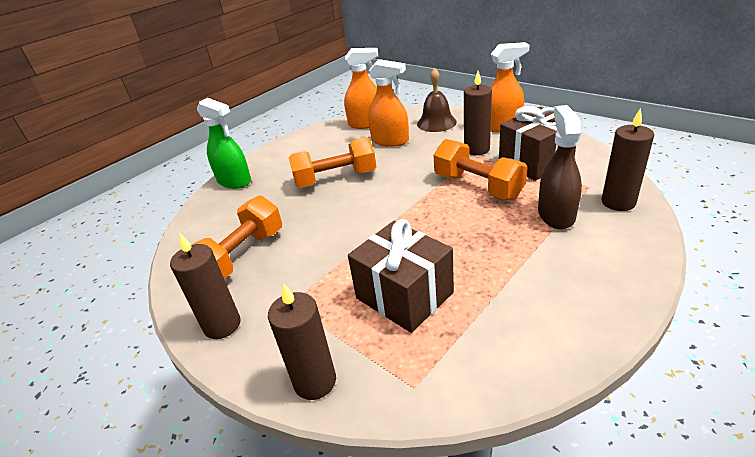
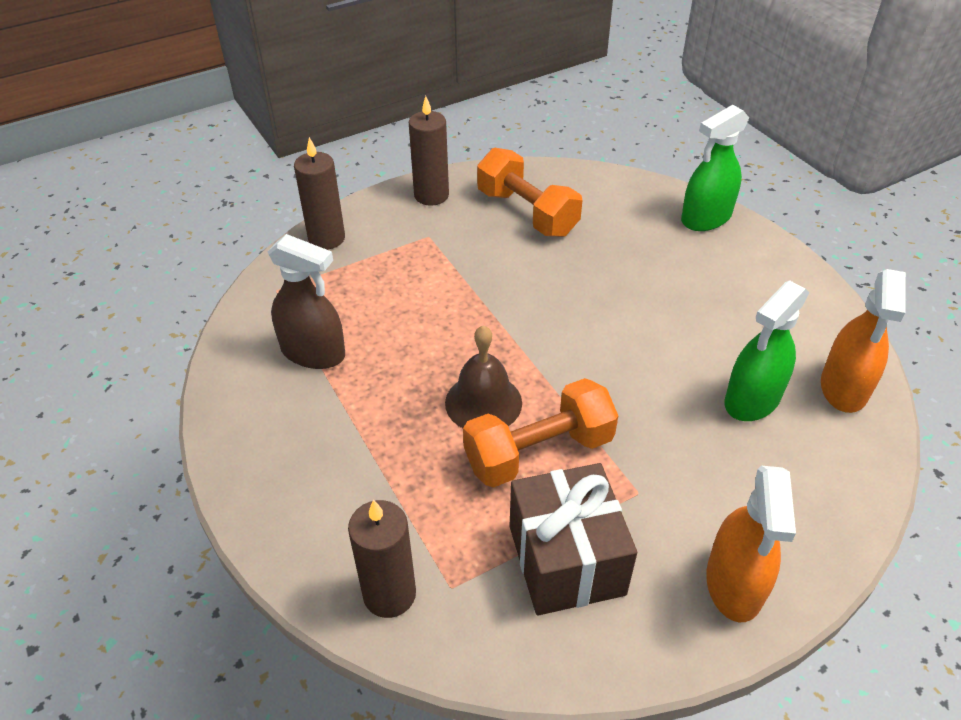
camera: 105 degrees right, 10 degrees up
(335, 179) = (654, 310): orange dumbbell -> none
(390, 141) = (752, 399): orange spray bottle -> green spray bottle
(404, 295) = (379, 313): brown gift -> none
(436, 123) = (801, 488): brown bell -> brown bell (483, 402)
(476, 149) = (656, 501): brown candle -> none
(556, 214) = (414, 503): brown spray bottle -> brown spray bottle (313, 352)

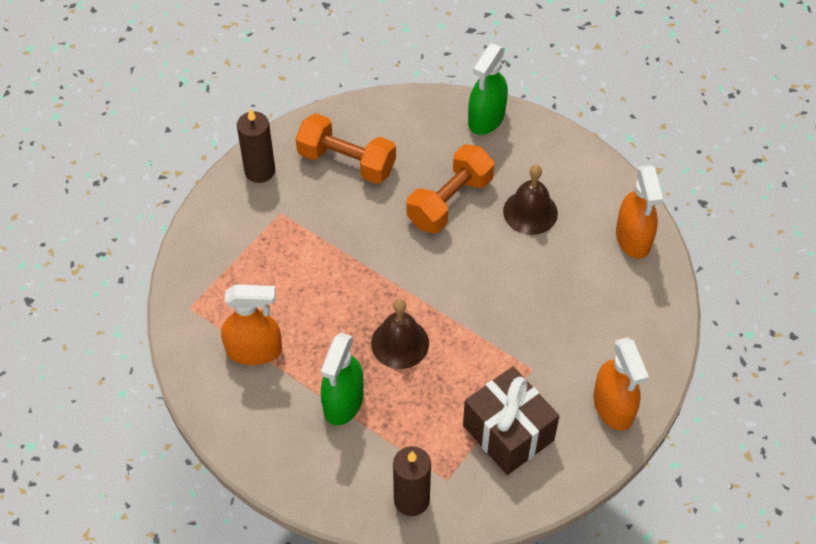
camera: 25 degrees left, 10 degrees up
(313, 352) = (254, 350): brown spray bottle -> orange spray bottle
(326, 238) = (199, 245): brown candle -> none
(539, 452) = (456, 366): orange dumbbell -> orange dumbbell (450, 201)
(717, 319) = (530, 212): none -> brown bell
(752, 399) = (578, 271): green spray bottle -> green spray bottle (343, 402)

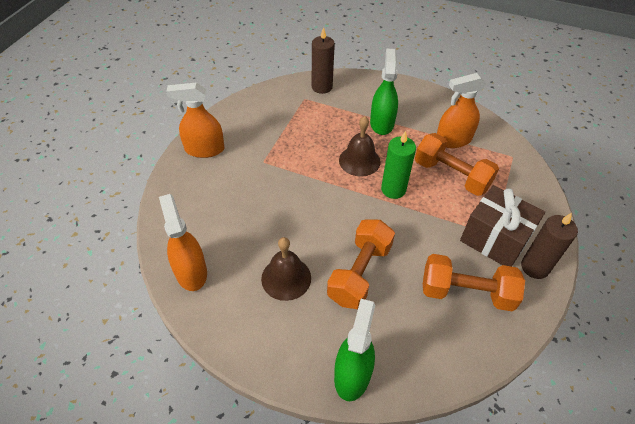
camera: 165 degrees right, 5 degrees down
(288, 296) = (451, 175): none -> orange dumbbell
(372, 291) = (393, 189): none -> green candle
(508, 433) = (272, 125): brown gift -> brown gift (494, 239)
(613, 407) = (204, 149): orange spray bottle -> orange spray bottle turned 60 degrees counterclockwise

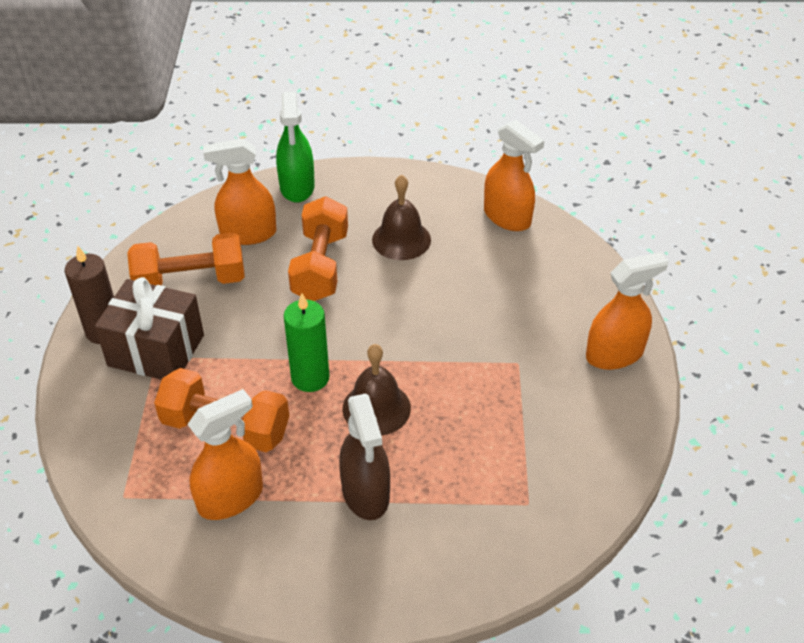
camera: 160 degrees right, 5 degrees down
(322, 87) = (512, 543): brown candle -> none
(382, 123) = (365, 493): green spray bottle -> brown spray bottle
(411, 329) = (248, 234): none -> orange spray bottle

